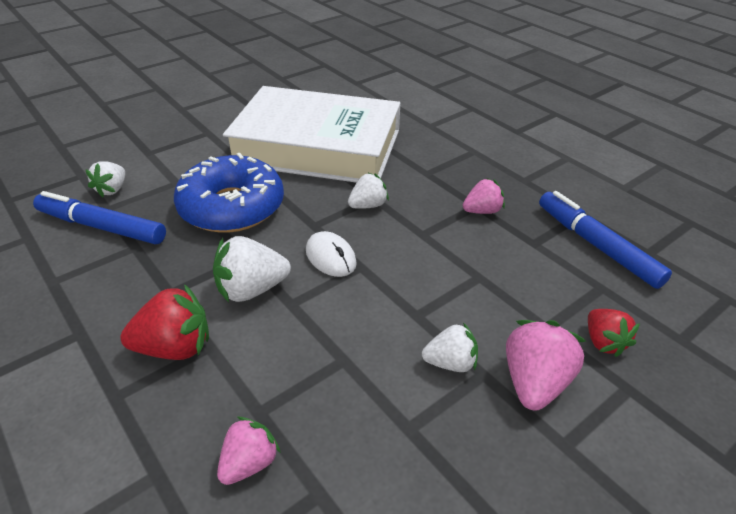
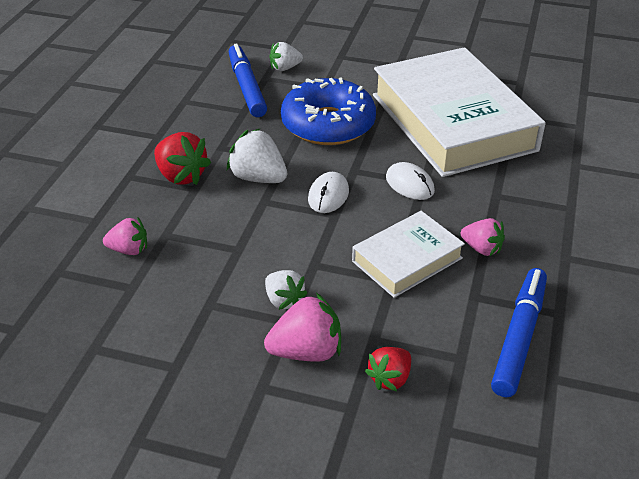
camera: 55 degrees right, 0 degrees up
(368, 205) = (409, 184): white strawberry -> white mouse
(461, 255) = (407, 259): none -> white book

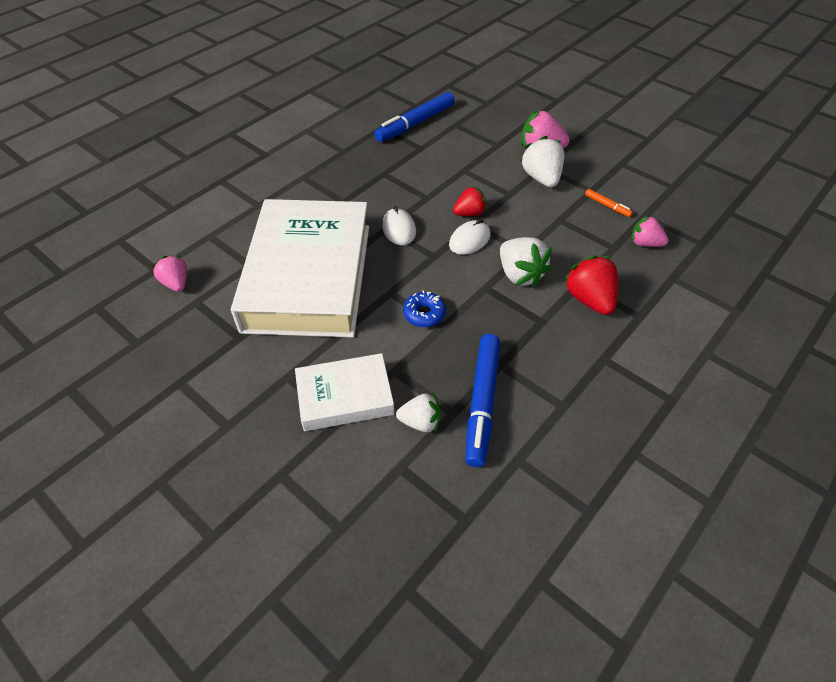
camera: 155 degrees left, 10 degrees up
(183, 286) = (607, 206): none -> orange marker
(284, 300) = (541, 178): white strawberry -> white strawberry, size x1.54
(328, 124) = (424, 314): blue donut -> blue donut, size x0.43
(390, 378) = (500, 126): red strawberry -> red strawberry (469, 213)
(407, 259) = (445, 178): white book -> white book (345, 397)
(481, 248) = (390, 170): pink strawberry -> pink strawberry (176, 283)

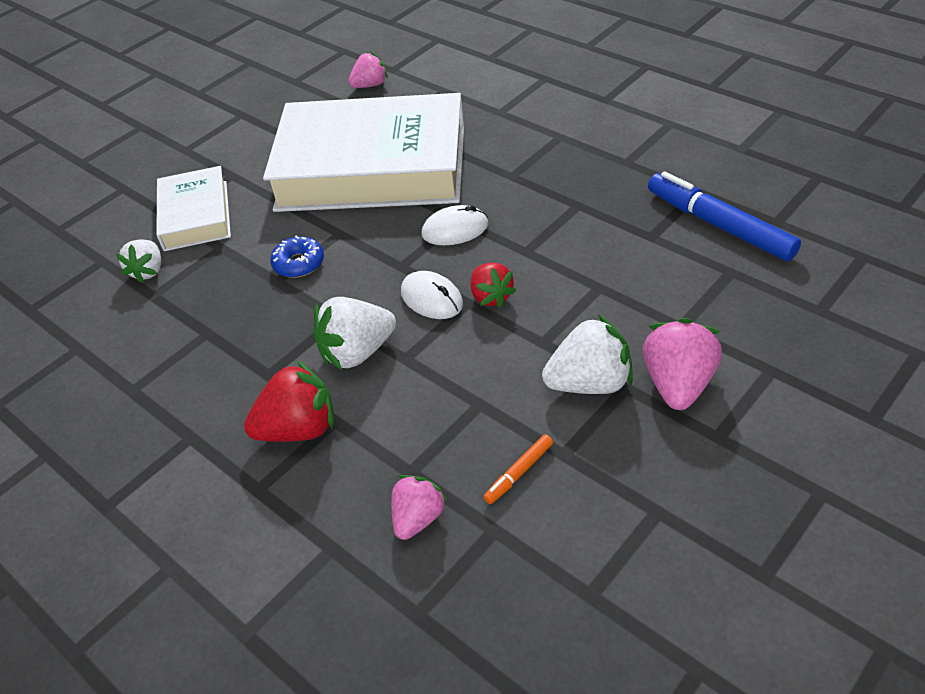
camera: 95 degrees right, 5 degrees down
(482, 402) = (157, 318): blue marker -> none

